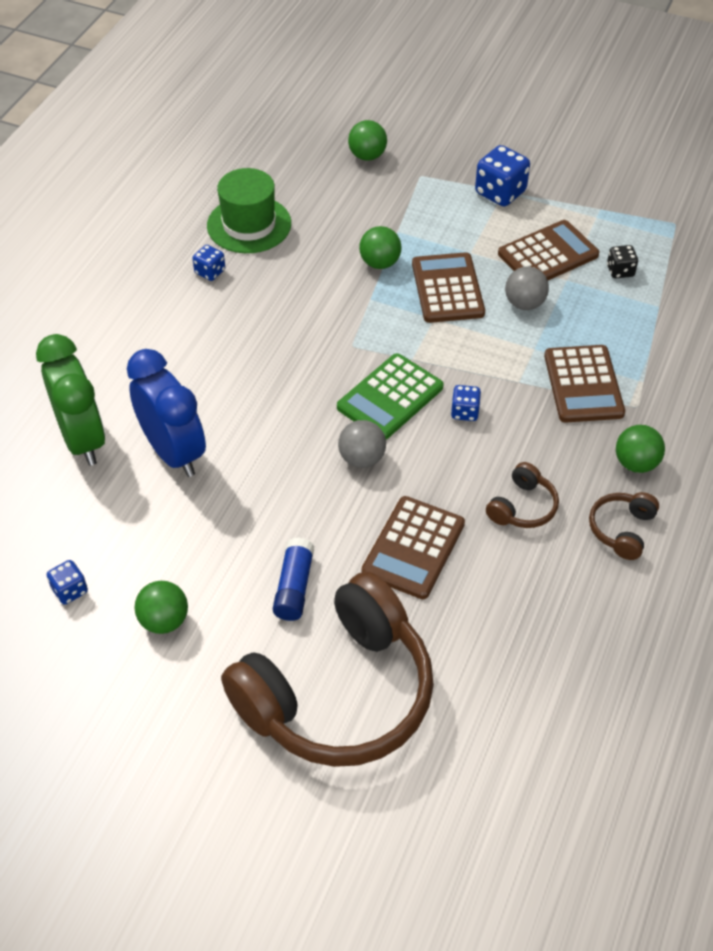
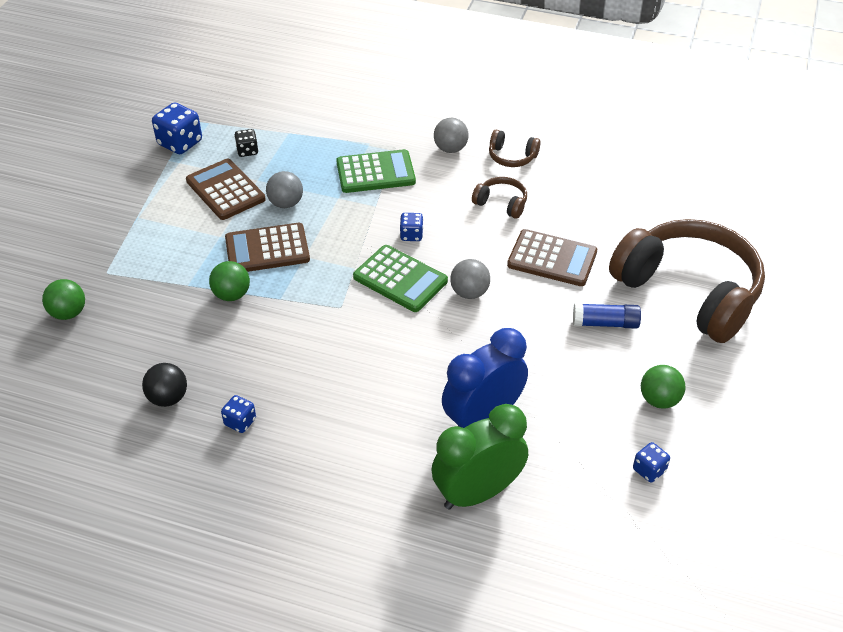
camera: 95 degrees left, 5 degrees down
(249, 225) = (168, 398): green hat -> black ball
(500, 193) = (139, 219): blue dice -> blue dice (180, 143)
(583, 384) = (375, 172): brown calculator -> green calculator
(636, 463) = (450, 149): green ball -> grey ball

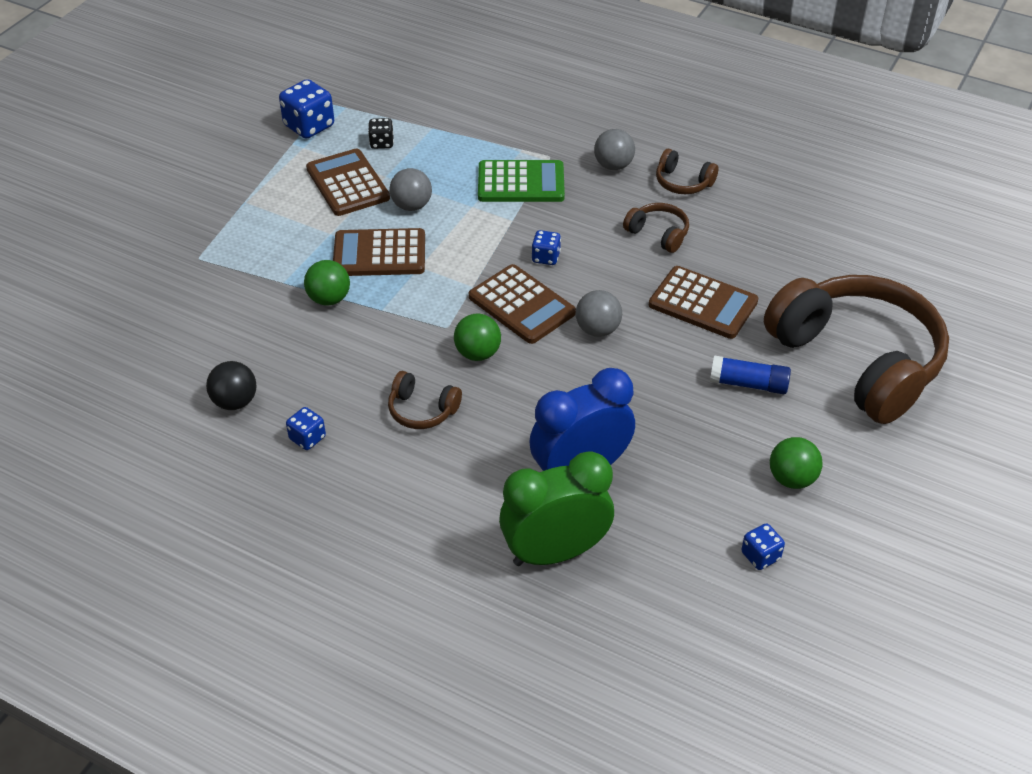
camera: 10 degrees right, 0 degrees up
(68, 313) = (148, 296): green ball -> green ball (478, 353)
(335, 383) = (422, 410): none -> brown headphones
(400, 279) = (521, 305): green calculator -> brown calculator

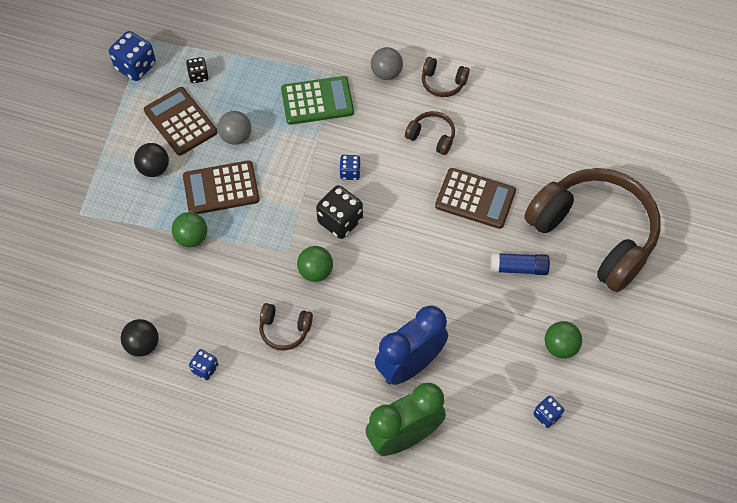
camera: 10 degrees left, 15 degrees up
(302, 225) = (154, 169): none -> black ball
(521, 305) = (340, 221): brown calculator -> black dice
(597, 329) = (401, 235): grey ball -> none

